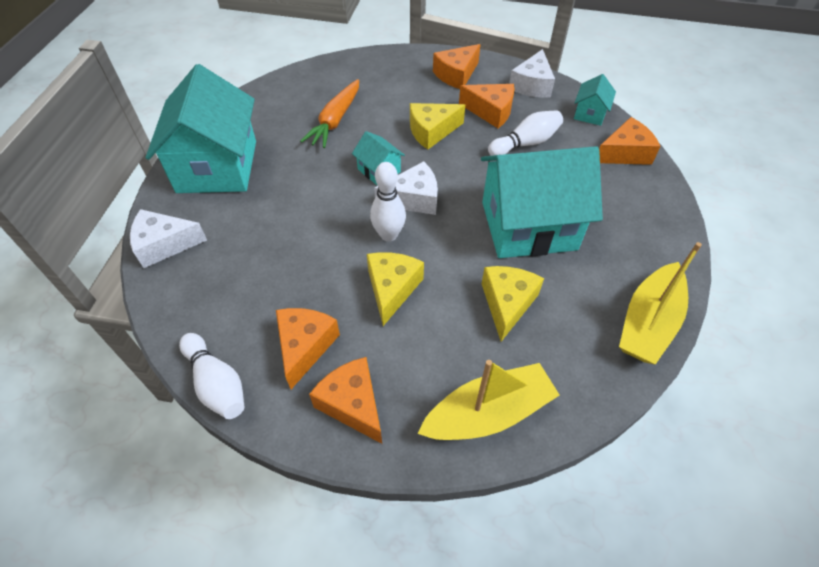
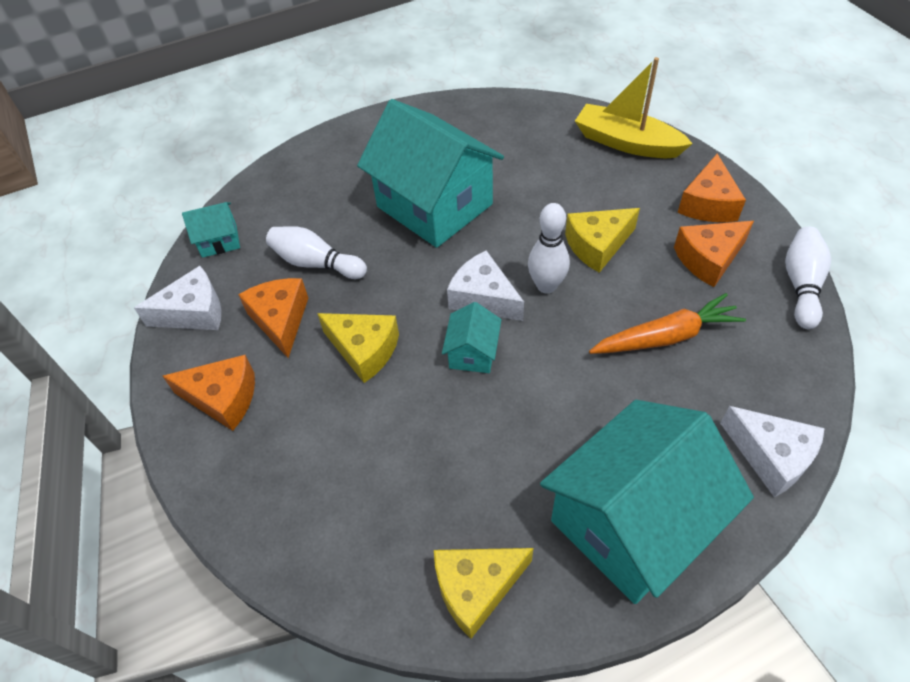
camera: 125 degrees left, 0 degrees up
(335, 120) = (429, 463): orange carrot -> orange carrot (666, 337)
(507, 303) = (531, 177): yellow cheese -> yellow cheese (476, 588)
(624, 153) = (270, 191): orange cheese -> none
(648, 323) = (467, 109): yellow boat -> none

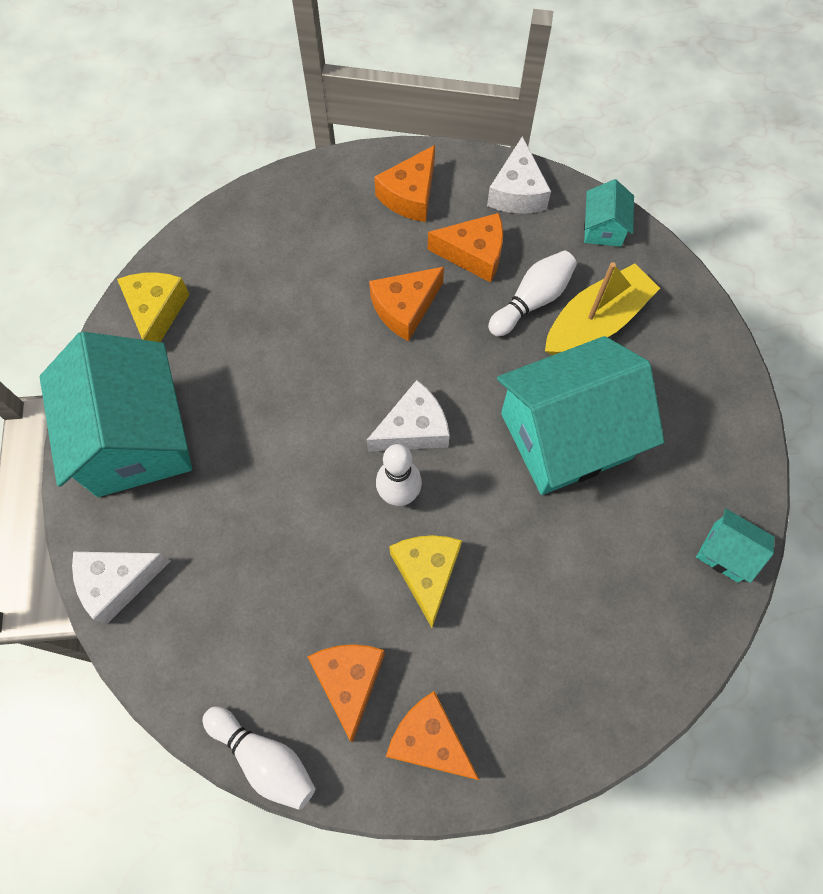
camera: 110 degrees right, 15 degrees up
(364, 350) = (405, 308): yellow cheese -> orange cheese
(472, 353) = (355, 392): turquoise house -> turquoise house (726, 552)
(626, 143) = (580, 708): yellow boat -> yellow boat (596, 321)
(666, 337) = (280, 571): orange carrot -> none

